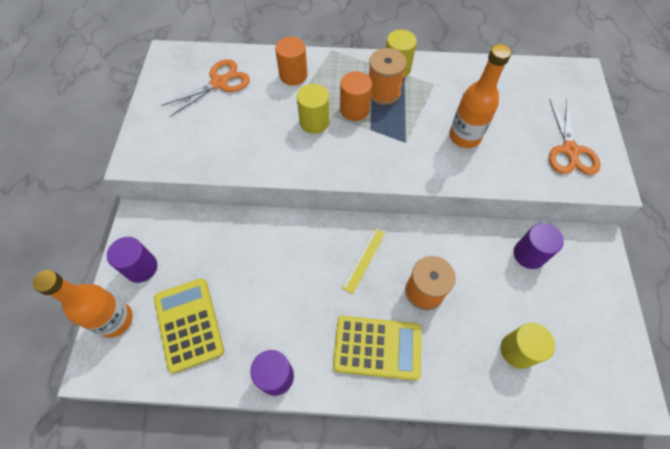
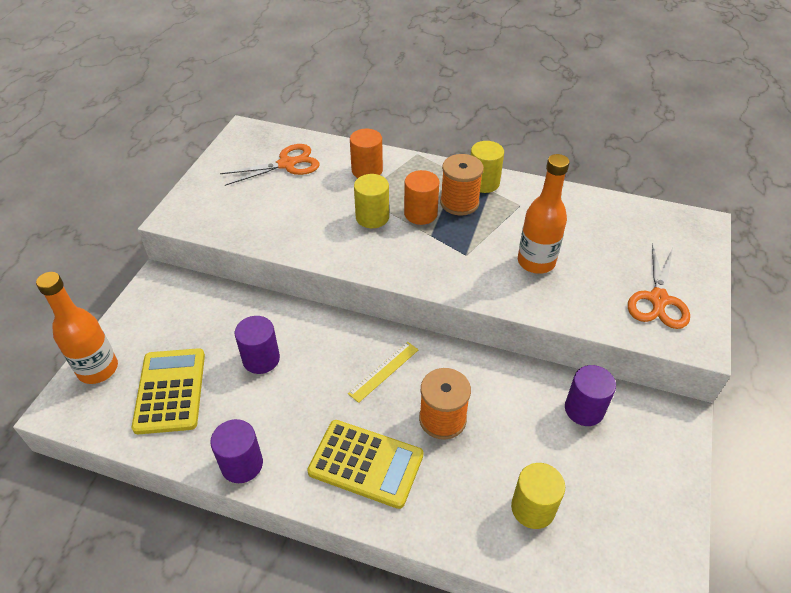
camera: 15 degrees right, 15 degrees down
(141, 267) = (143, 326): purple cylinder -> purple cylinder (261, 359)

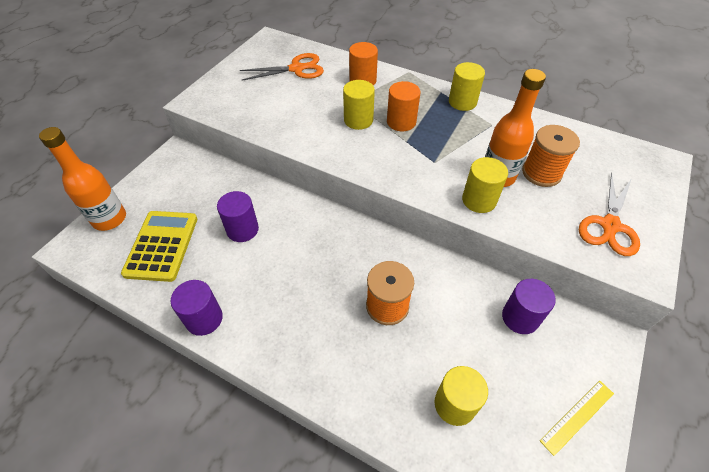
camera: 10 degrees right, 5 degrees up
(366, 463) = (310, 336): yellow calculator -> none
(384, 371) = (344, 255): yellow ruler -> yellow ruler (577, 416)
(459, 203) = (437, 116): orange spool -> orange spool (541, 173)
(521, 290) = (479, 200): none -> yellow cylinder

